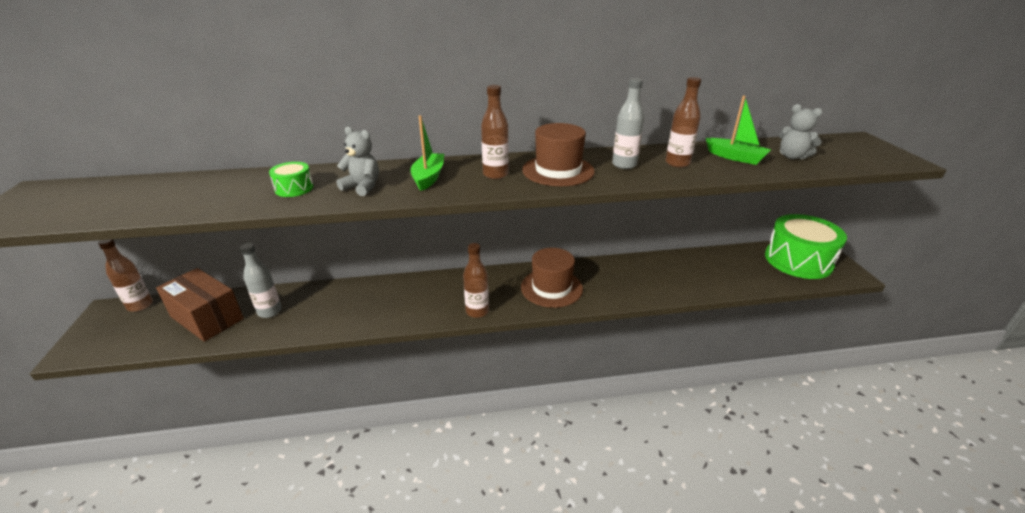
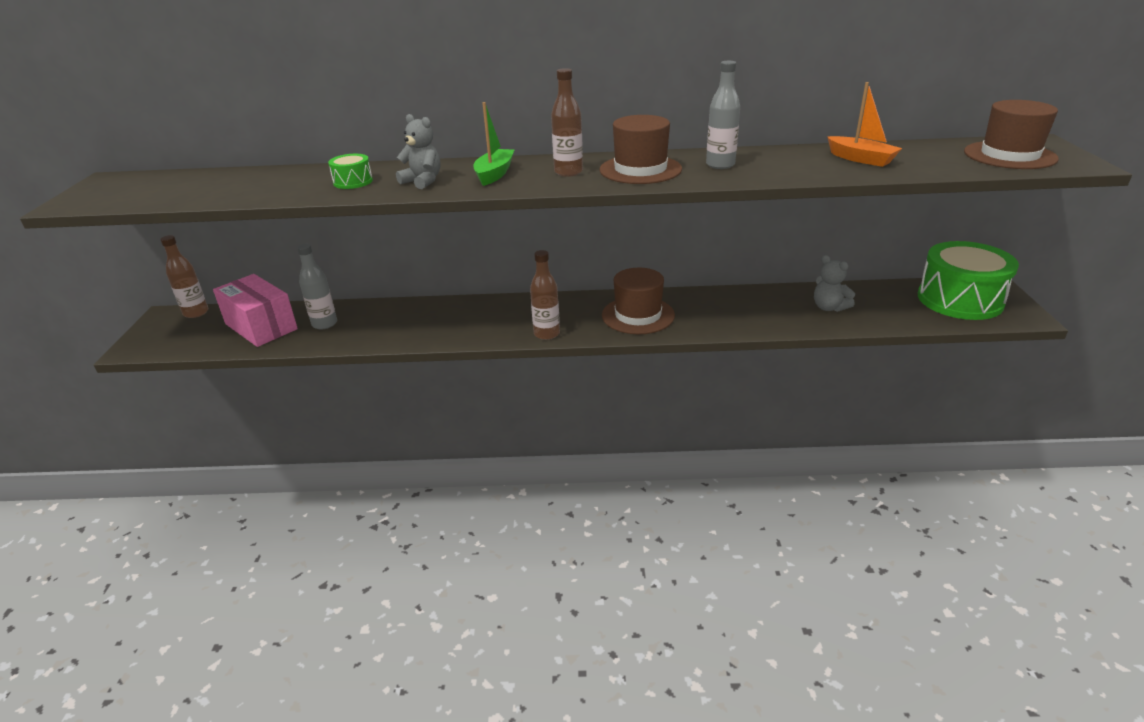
camera: 10 degrees right, 0 degrees up
(207, 318) = (261, 326): brown box -> pink box
(677, 163) = (785, 164): brown bottle -> none
(735, 157) = (861, 159): green boat -> orange boat
(792, 156) = (934, 159): grey teddy bear -> grey teddy bear (829, 307)
(846, 152) = (1009, 155): none -> brown hat

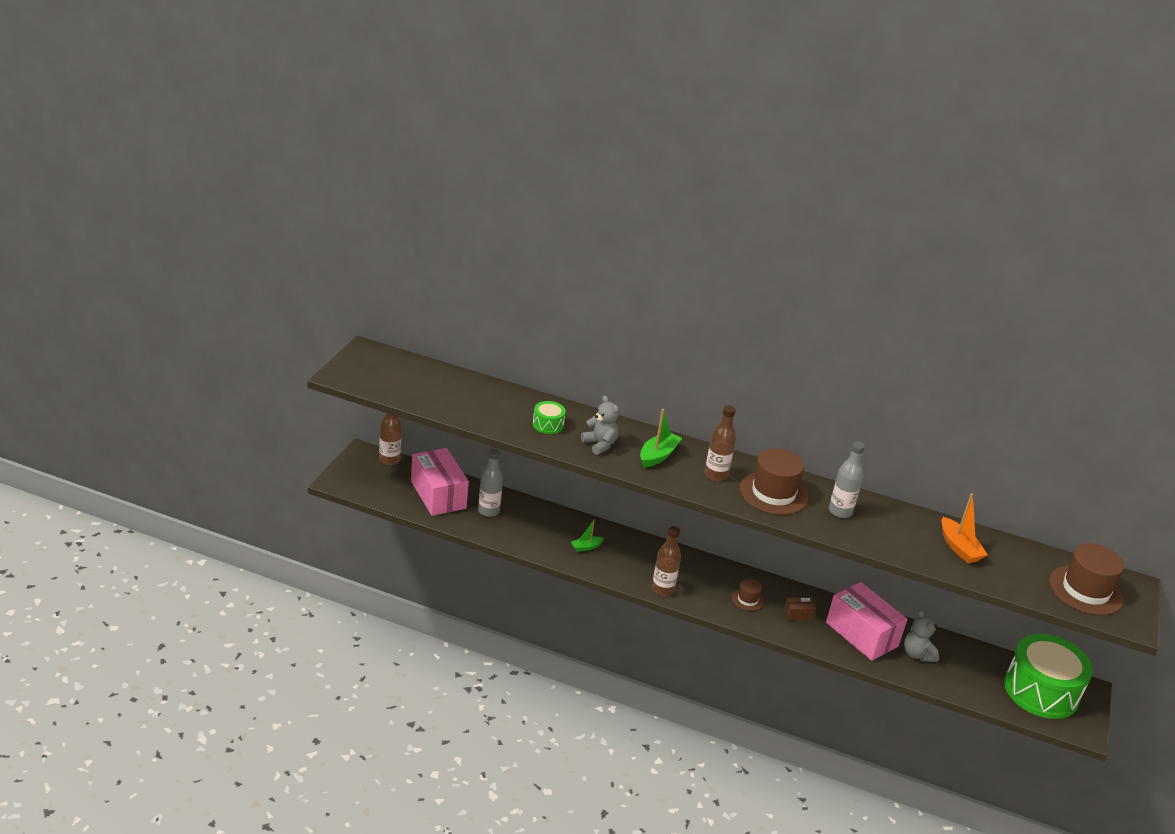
camera: 15 degrees right, 0 degrees up
(446, 323) = (586, 547): none -> green boat
(638, 315) = (747, 599): brown hat -> brown hat, size x0.50
(694, 312) = (798, 614): none -> brown box
(766, 308) = (861, 634): none -> pink box

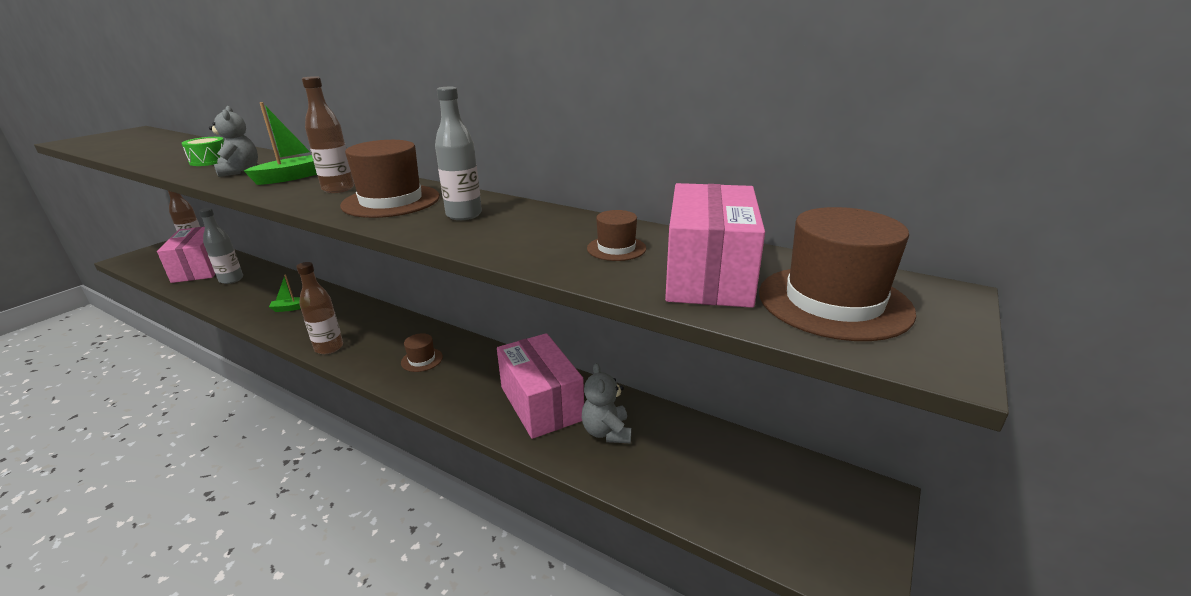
camera: 15 degrees right, 5 degrees down
(798, 614) = (472, 377): brown box -> none
(959, 548) = (616, 248): orange boat -> brown hat
(1019, 571) = (708, 274): none -> pink box
(1041, 691) = (790, 497): green drum -> none

